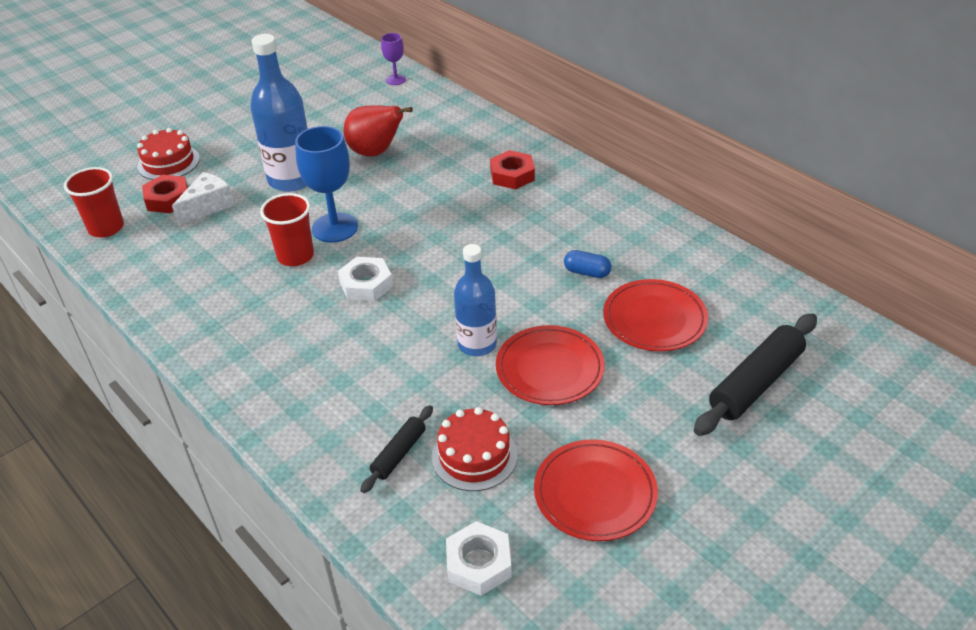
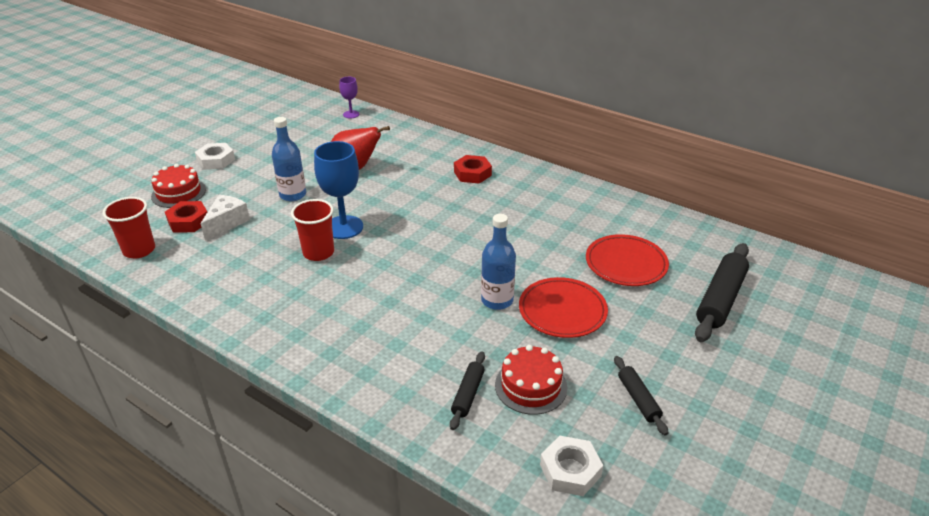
camera: 15 degrees left, 5 degrees down
(292, 179) = (293, 195): blue bottle -> blue bottle, size x0.66
(366, 284) = (387, 267): white nut -> white nut (216, 160)
(587, 272) = (560, 236): blue capsule -> none
(595, 493) = (638, 399): red plate -> black rolling pin

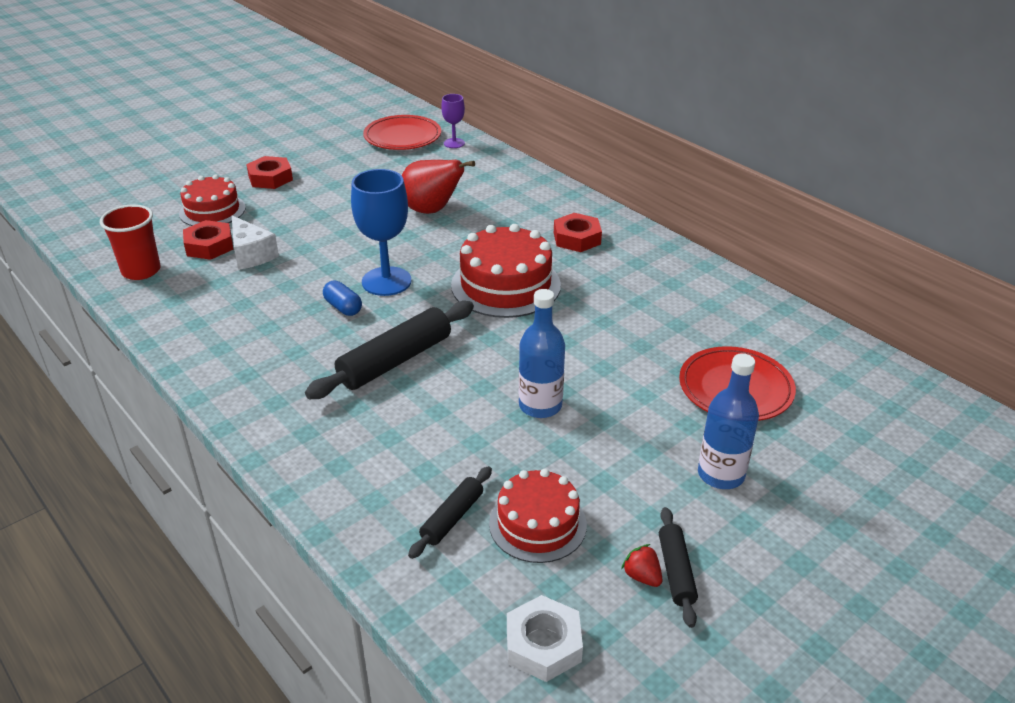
camera: 15 degrees right, 0 degrees up
(216, 160) = (270, 178): white nut -> red nut
(226, 223) = (251, 254): white cheese -> white cheese turned 105 degrees clockwise
(293, 195) = (342, 232): blue bottle -> blue bottle (721, 474)
(318, 252) = (343, 307): red cup -> blue capsule
(435, 216) = (505, 285): none -> red cake
(562, 311) = (621, 435): red plate -> red plate (402, 137)
(617, 407) = (642, 576): none -> red strawberry
(720, 299) = (852, 460): black rolling pin -> black rolling pin (395, 361)

